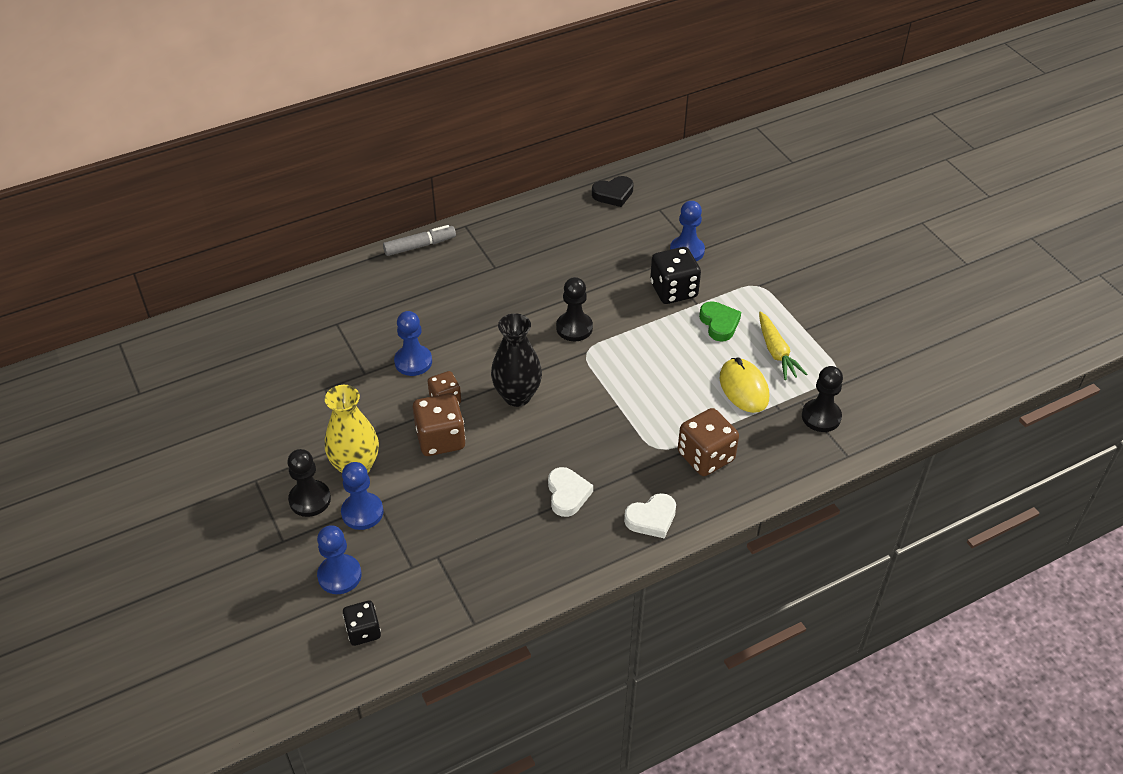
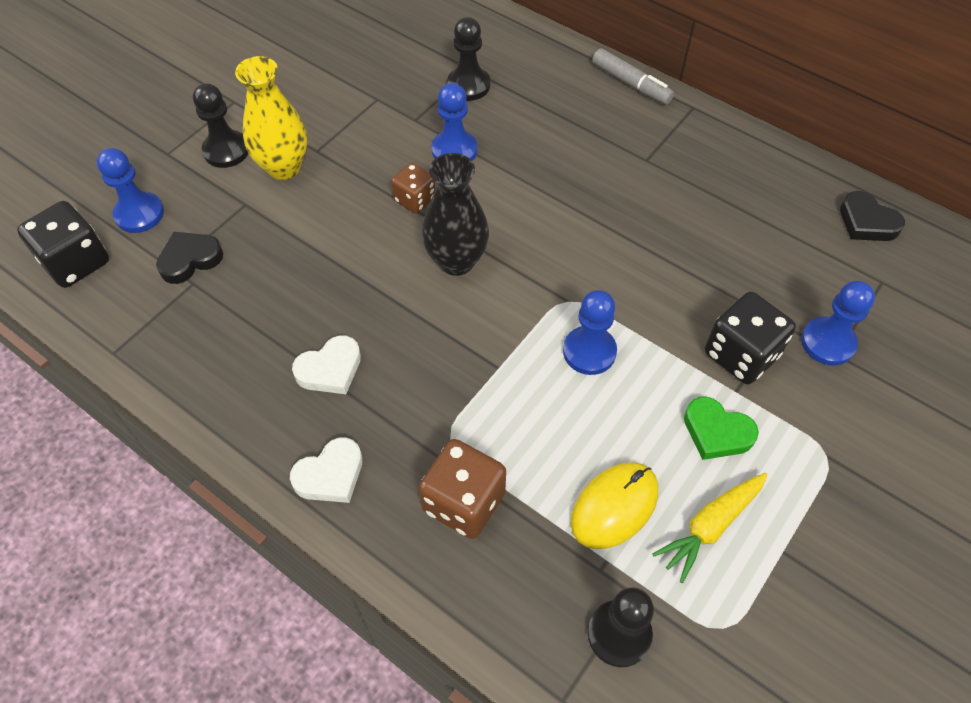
camera: 65 degrees right, 10 degrees up
(362, 512) = (226, 197): blue pawn -> blue pawn (589, 352)
(363, 631) = (76, 262): black dice -> black dice, size x1.62
(412, 552) = (190, 260): none -> black heart
(440, 439) = (356, 219): brown dice -> none
(574, 328) = (600, 273): black pawn -> black pawn (468, 85)
(651, 519) = (330, 475): white heart -> white heart turned 75 degrees counterclockwise
(719, 323) = (716, 432): green heart -> green heart turned 75 degrees clockwise

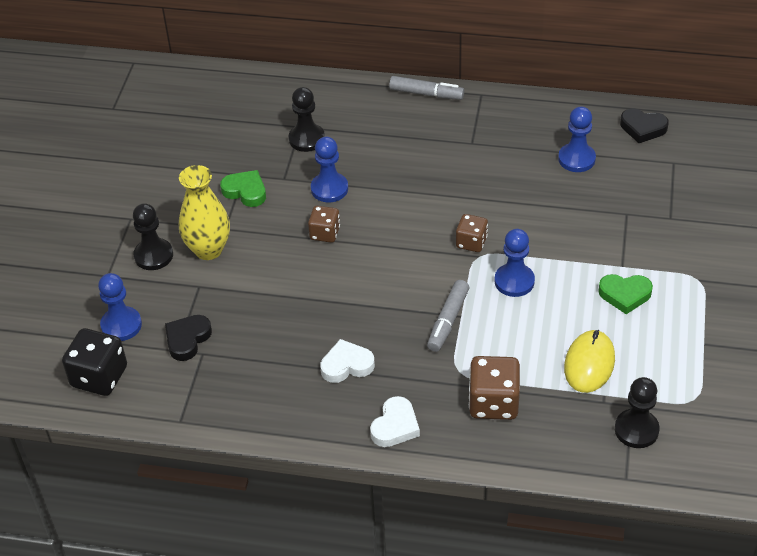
camera: 25 degrees left, 10 degrees down
(330, 369) = (346, 365): white heart -> white heart turned 135 degrees counterclockwise
(366, 118) = (245, 191): none -> green heart
(456, 261) = (384, 262): black vase -> none
(479, 367) = (448, 321): none -> grey marker
(569, 280) = (471, 242): none -> brown dice
(710, 526) = (653, 349): yellow carrot -> none
(741, 354) = (612, 243): black dice -> none
(828, 342) = (661, 213): blue pawn -> blue pawn (576, 159)

